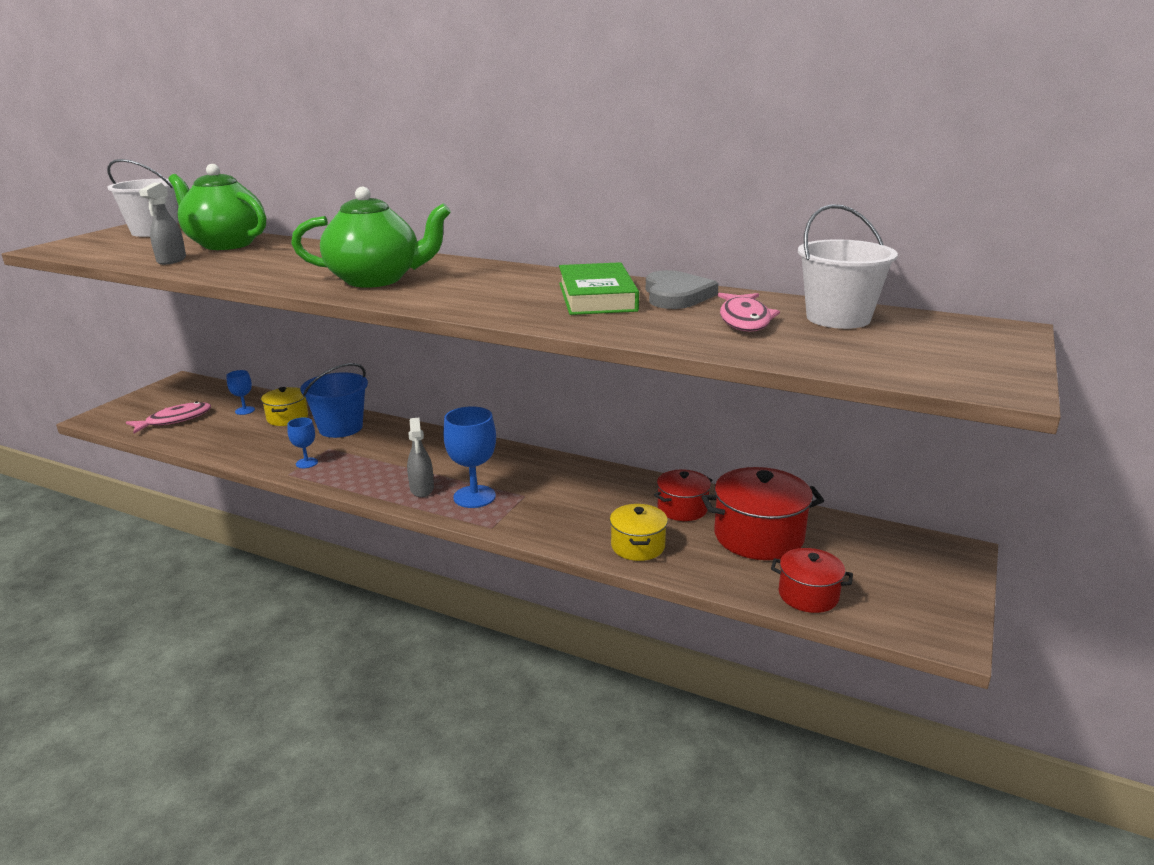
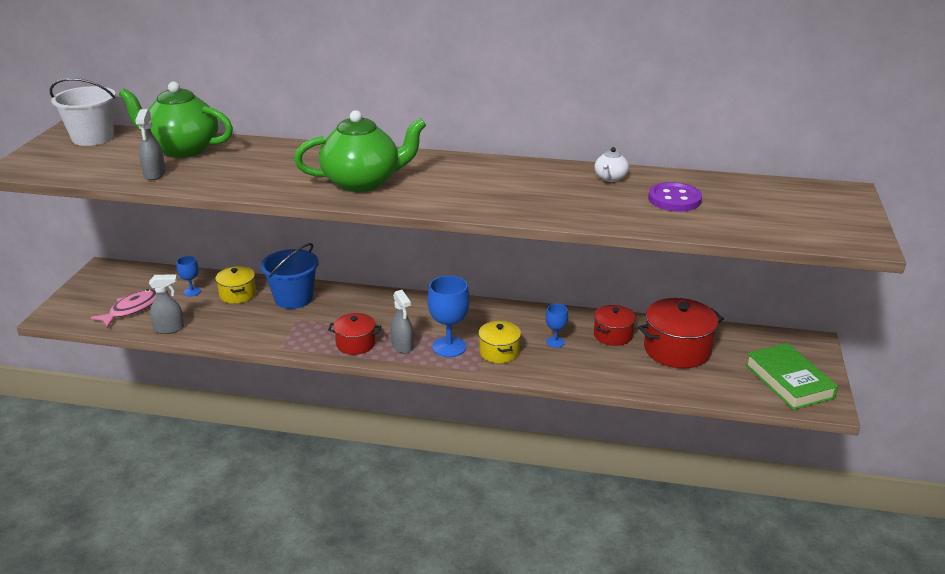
camera: 15 degrees left, 5 degrees up
(194, 442) = (169, 329): none -> grey spray bottle
(306, 463) = (288, 335): blue goblet -> blue goblet (555, 342)
(597, 297) = (553, 186): green book -> green book (789, 381)
(638, 546) = (596, 370): yellow pot -> yellow pot (499, 352)
(676, 295) = (610, 178): grey heart -> white teapot
(744, 320) = (674, 199): pink fish -> purple button
(808, 595) = (729, 389): red pot -> red pot (355, 344)
(838, 318) = (736, 191): white bucket -> none

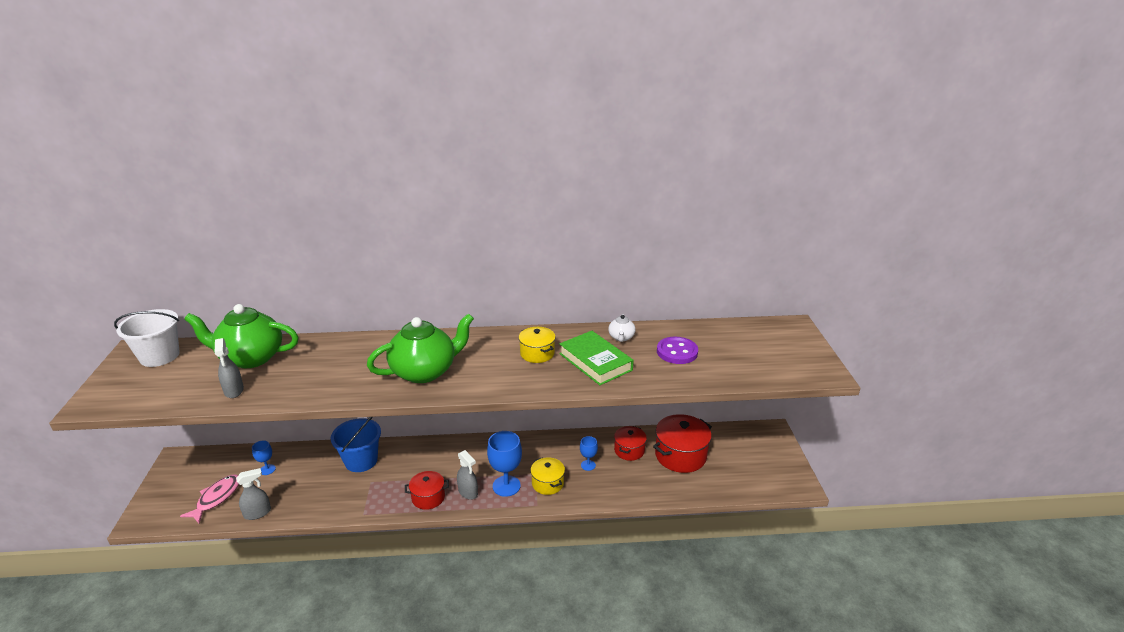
camera: 15 degrees left, 0 degrees up
(238, 294) = (310, 465): yellow pot -> yellow pot (537, 353)
(789, 381) = (768, 469): green book -> green book (595, 362)

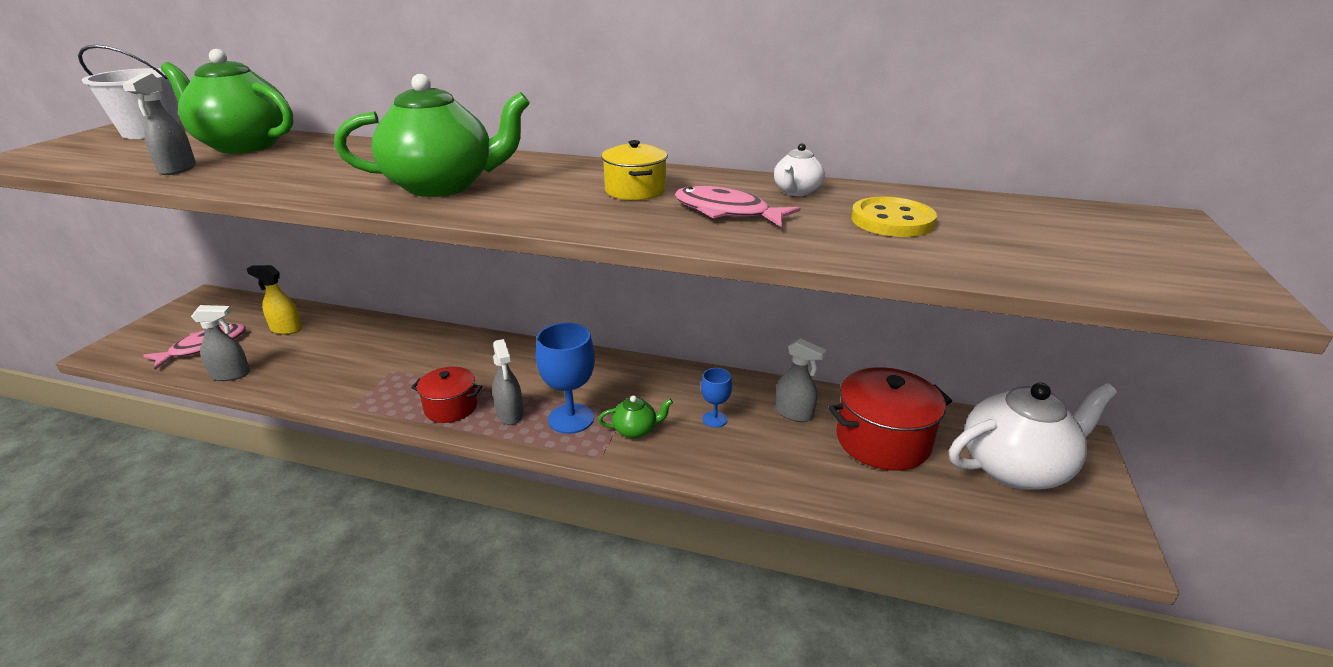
camera: 20 degrees right, 0 degrees up
(267, 469) = (286, 329): blue goblet -> yellow spray bottle
(361, 461) = (401, 343): blue bucket -> none
(547, 483) = (635, 430): yellow pot -> green teapot
(595, 362) = (726, 212): green book -> pink fish
(629, 450) = (794, 413): red pot -> grey spray bottle
(677, 352) = (892, 221): purple button -> yellow button
(748, 454) = (1016, 468): none -> white teapot

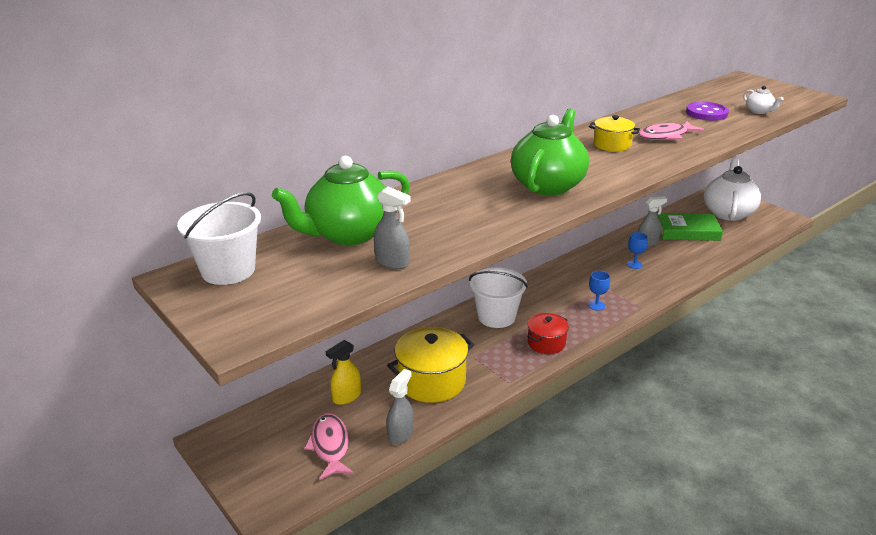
camera: 55 degrees left, 0 degrees up
(332, 362) = (431, 381): none -> yellow pot
(486, 359) = (496, 317): none -> white bucket
(510, 414) = (573, 324): grey spray bottle -> none
(571, 419) = (596, 305): blue goblet -> blue goblet, size x0.55
(635, 430) = (625, 289): green teapot -> none
(796, 192) = (650, 117): white teapot -> white teapot (759, 111)
(882, 440) = (687, 231): red pot -> green book
(892, 221) = (706, 113): yellow button -> purple button

